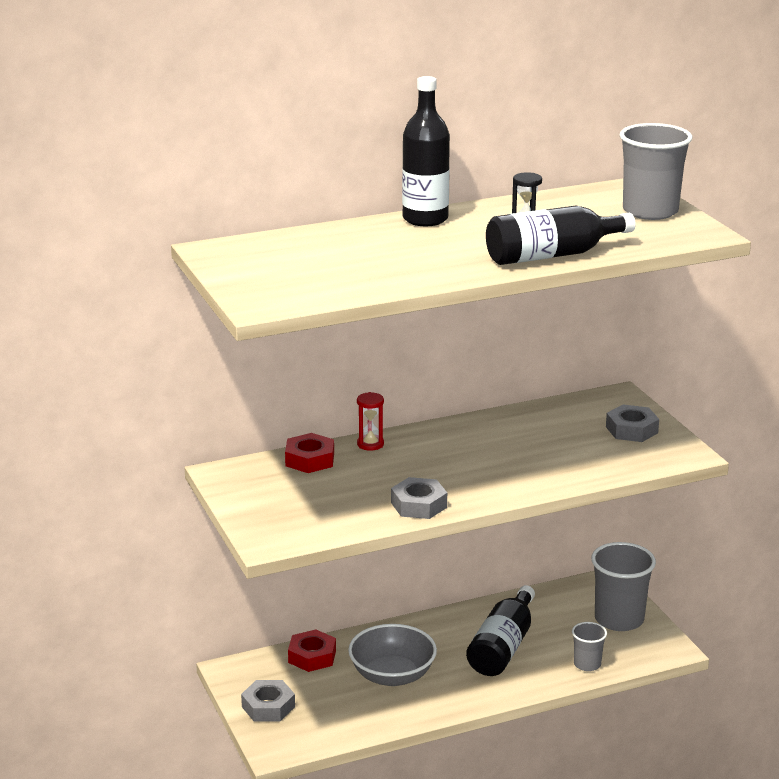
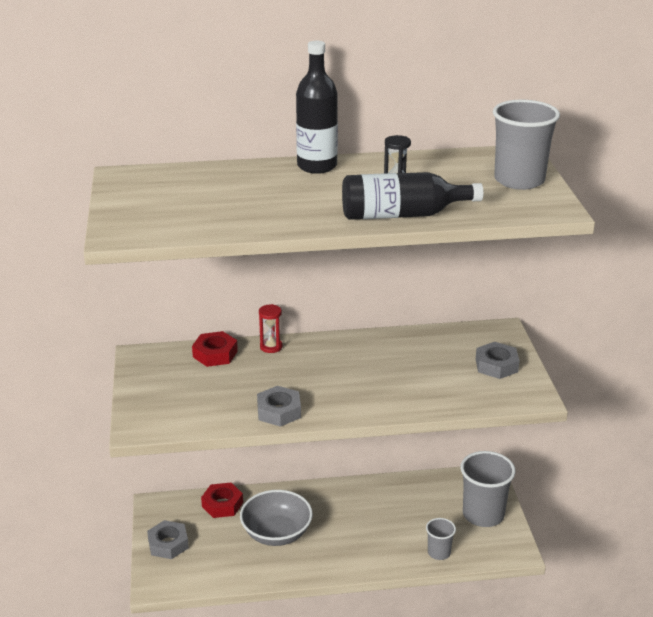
camera: 15 degrees right, 5 degrees up
(503, 647) = (376, 523): black bottle -> none

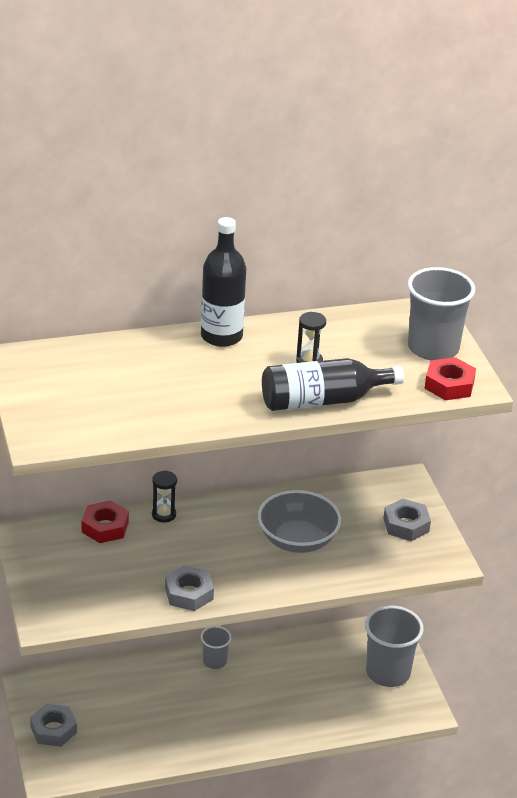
camera: 10 degrees left, 5 degrees up
(222, 504) = (103, 679): red nut -> red nut (449, 385)
(271, 347) = (164, 514): red hourglass -> black hourglass
(276, 533) = (170, 709): grey bowl -> grey bowl (297, 540)
(439, 552) = (346, 719): grey cup -> grey cup (214, 661)

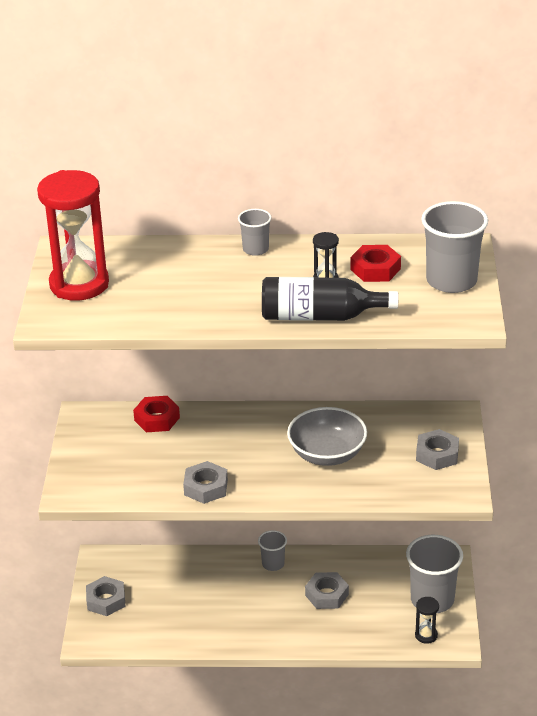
camera: 20 degrees right, 0 degrees up
(54, 395) = (79, 284): none -> red hourglass
(164, 514) = (214, 415): black hourglass -> black hourglass (426, 635)
(221, 336) = (255, 249): black bottle -> grey cup
(282, 685) = (327, 595): none -> grey nut
(449, 385) = (450, 316): red nut -> red nut (375, 269)

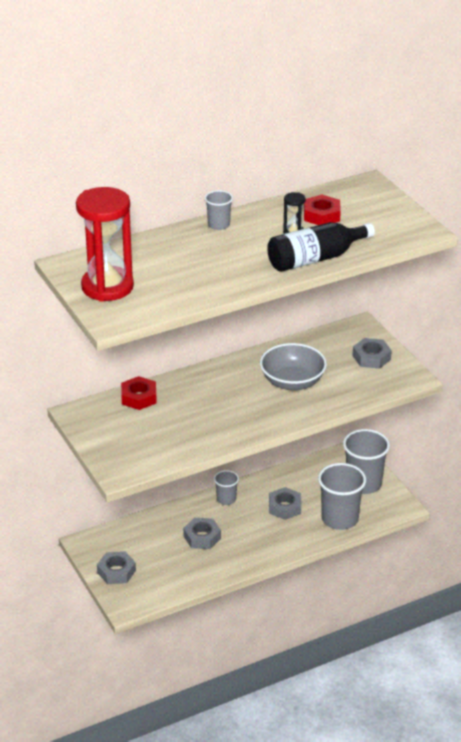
camera: 30 degrees left, 0 degrees up
(206, 487) = (223, 434): grey nut -> grey nut (202, 537)
(426, 635) = (378, 510): black hourglass -> none
(451, 281) = (383, 209): grey cup -> grey cup (339, 519)

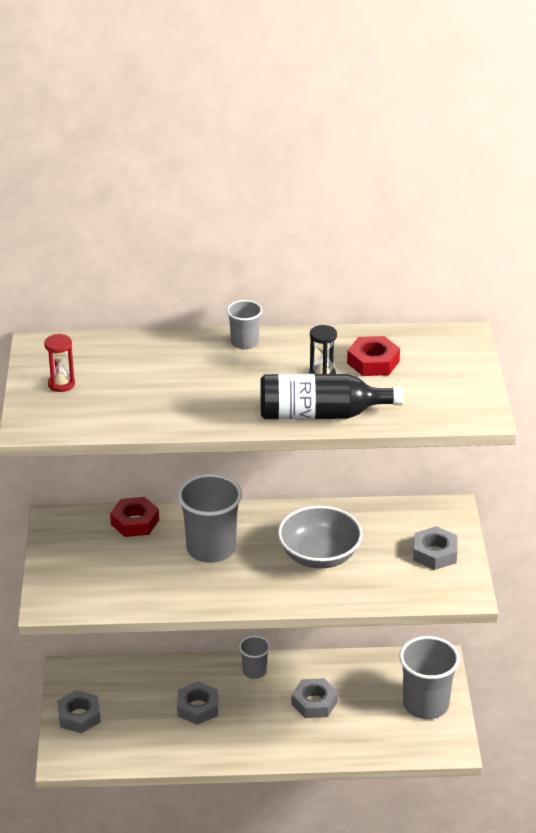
camera: 25 degrees right, 0 degrees up
(107, 287) = (61, 384): red hourglass -> red hourglass, size x0.43
(339, 519) = (368, 738): grey cup -> grey cup (211, 549)

